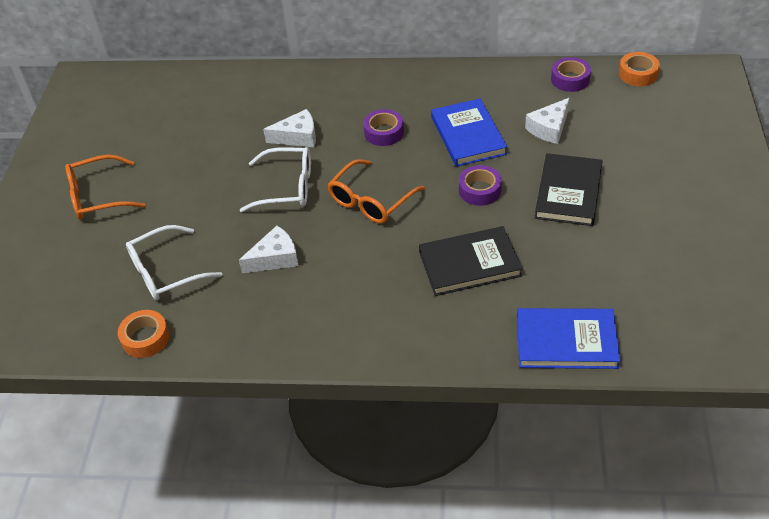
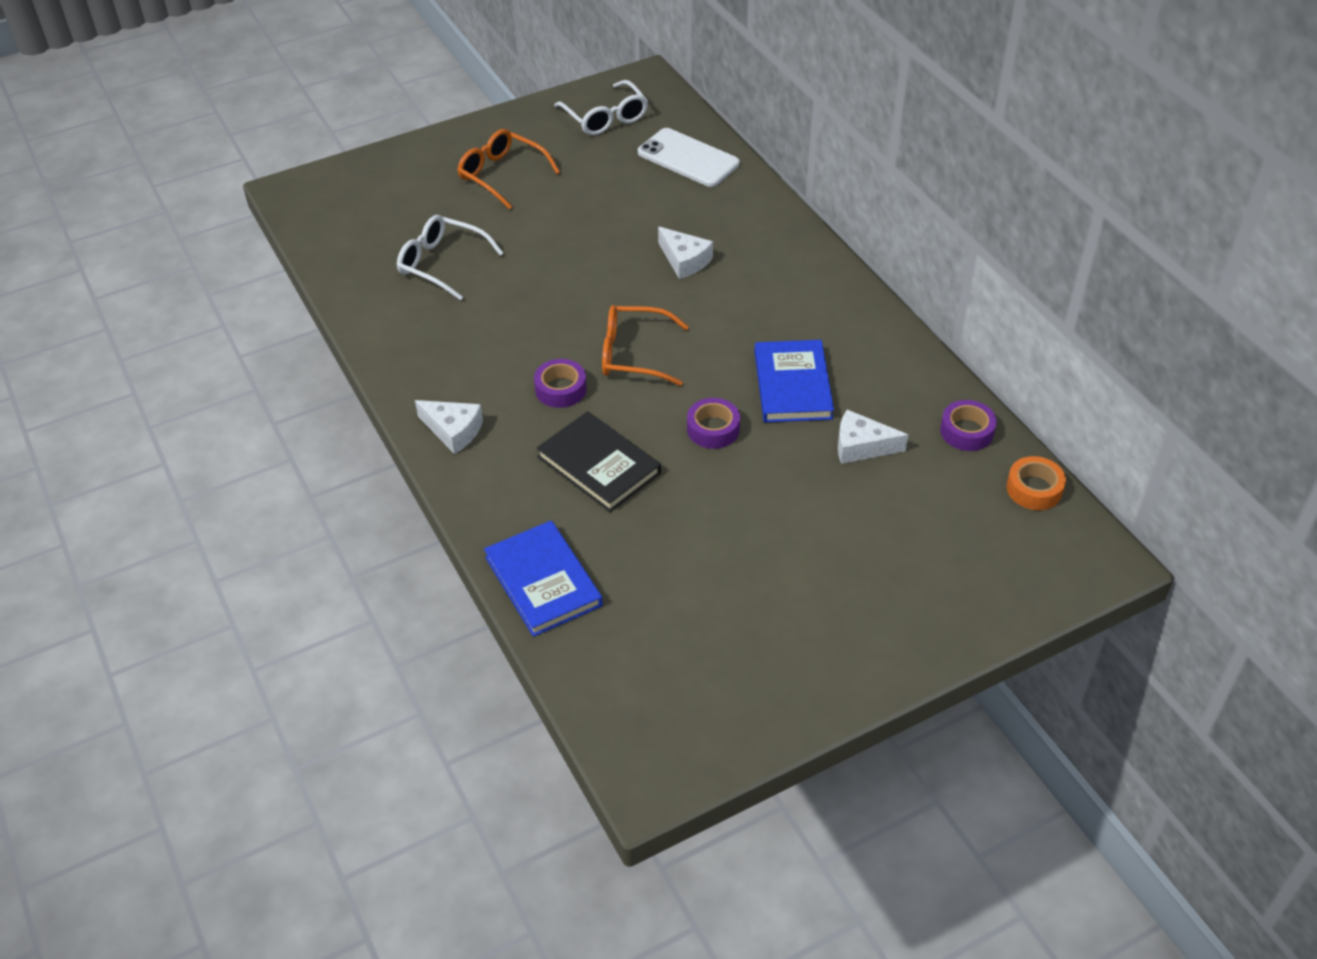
camera: 55 degrees right, 0 degrees up
(145, 338) = (359, 291): orange tape -> none
(191, 92) = (688, 158): none -> white phone
(275, 258) = (508, 324): white cheese -> white cheese (453, 431)
(287, 187) = (607, 287): white glasses -> white glasses (605, 118)
(384, 132) = (743, 319): purple tape -> purple tape (560, 389)
(468, 135) = (793, 385): blue book -> blue book turned 45 degrees counterclockwise
(568, 192) = (766, 502): black book -> none

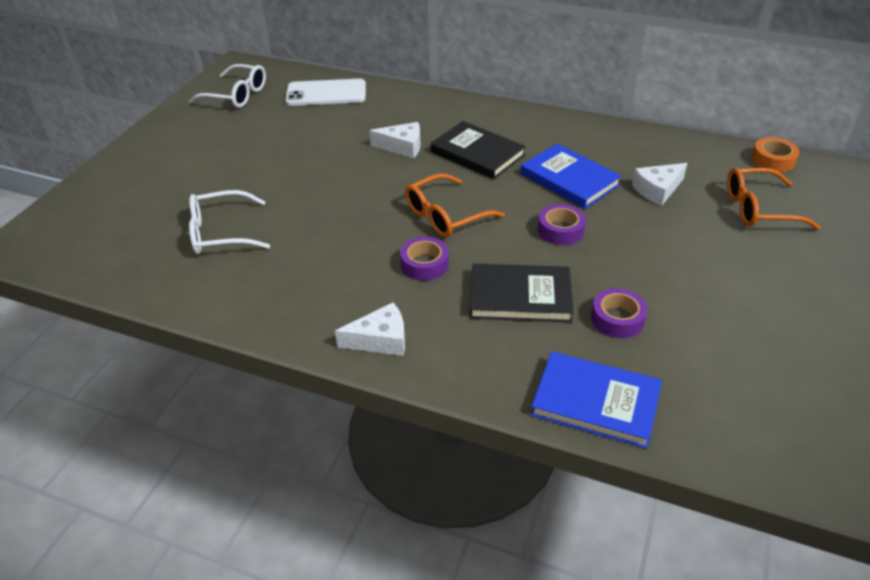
camera: 40 degrees left, 5 degrees down
(502, 175) = (199, 157): orange glasses -> orange glasses (758, 209)
(744, 307) = (477, 153): none -> black book
(966, 431) = (696, 151): purple tape -> purple tape (617, 319)

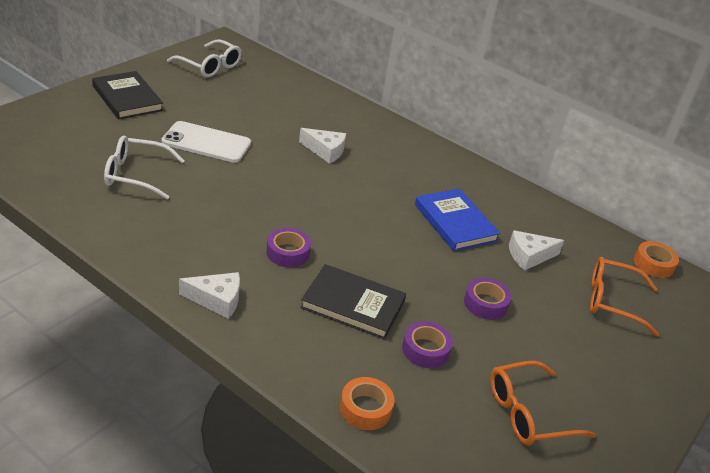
camera: 10 degrees right, 5 degrees down
(326, 93) = (286, 86): white phone -> white phone (206, 143)
(445, 215) = (328, 219): orange glasses -> orange glasses (528, 413)
(477, 153) = (387, 176): black book -> black book (127, 98)
(560, 230) = (421, 262): purple tape -> purple tape (485, 303)
(595, 402) = (365, 408): blue book -> orange tape

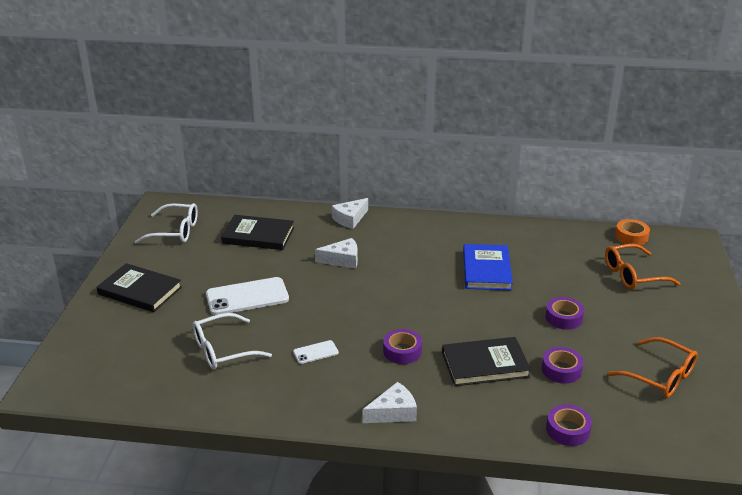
camera: 25 degrees left, 5 degrees down
(209, 215) = (315, 352): none -> white phone
(275, 99) = (258, 235): none -> black book
(365, 408) = (568, 430): orange tape -> purple tape
(455, 222) = (487, 270): blue book -> blue book turned 60 degrees clockwise
(528, 413) = (660, 376): orange glasses -> orange glasses turned 90 degrees counterclockwise
(529, 256) = (555, 270): white cheese -> white cheese (350, 219)

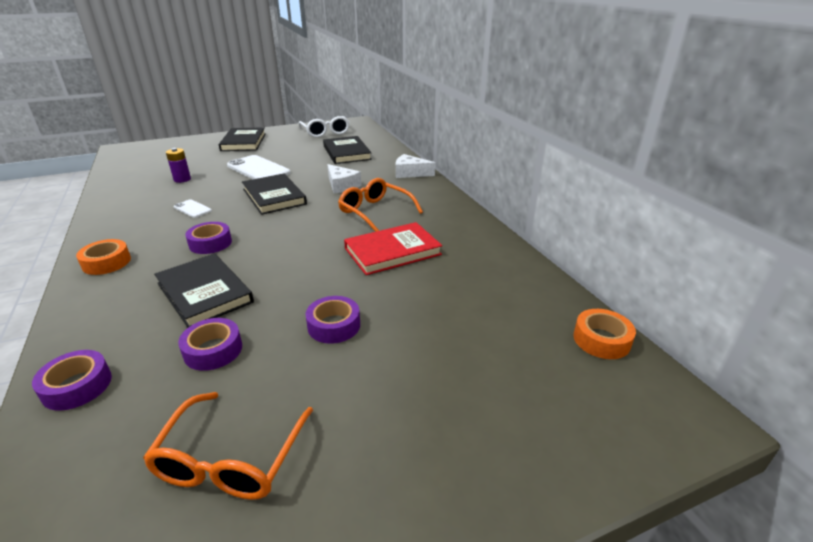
camera: 60 degrees right, 0 degrees up
(223, 350) = (182, 179): white glasses -> purple battery
(332, 301) = (274, 197): none -> black book
(393, 412) = (106, 262): white cheese -> orange tape
(487, 270) = (392, 251): blue book -> red book
(633, 275) = (497, 365): orange glasses -> orange glasses (375, 212)

